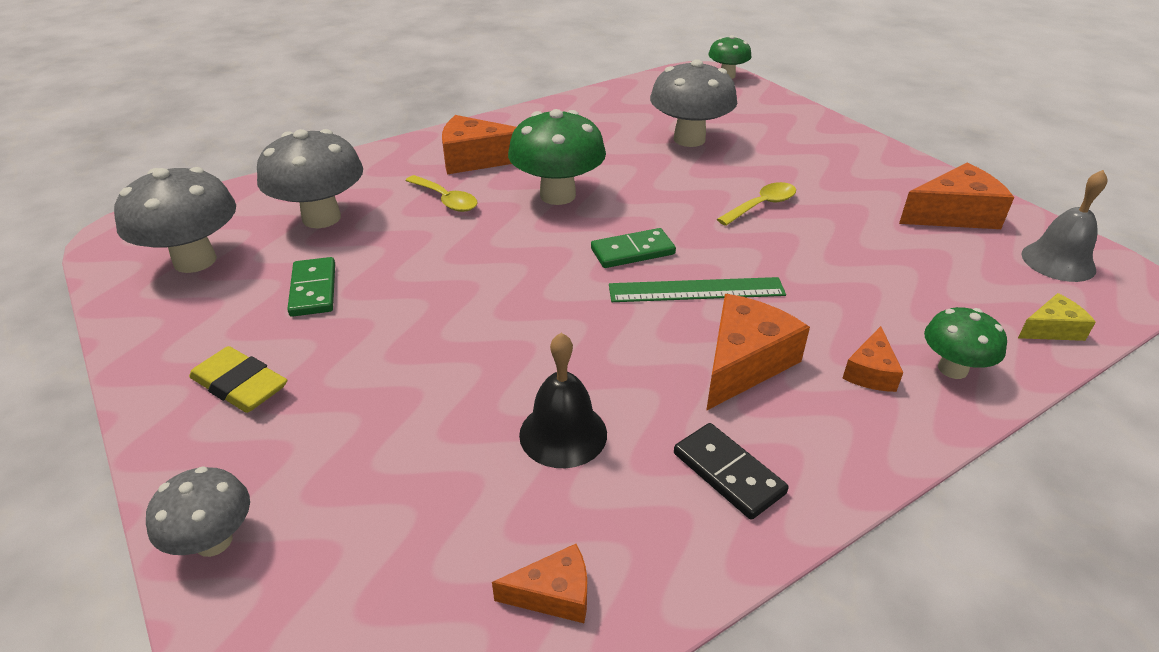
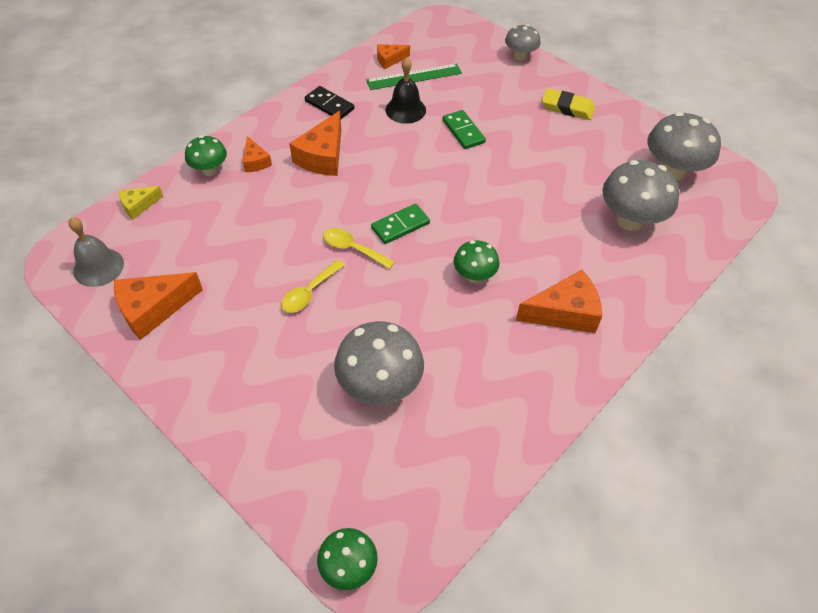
camera: 165 degrees right, 15 degrees up
(313, 290) = (582, 163): green domino -> green domino (463, 131)
(446, 200) = (556, 254): yellow spoon -> yellow spoon (353, 249)
(557, 195) = (474, 276): green mushroom -> green mushroom, size x0.58
(696, 290) = (353, 200): green ruler -> green ruler (414, 77)
(870, 372) = (255, 161): orange cheese -> orange cheese turned 150 degrees clockwise

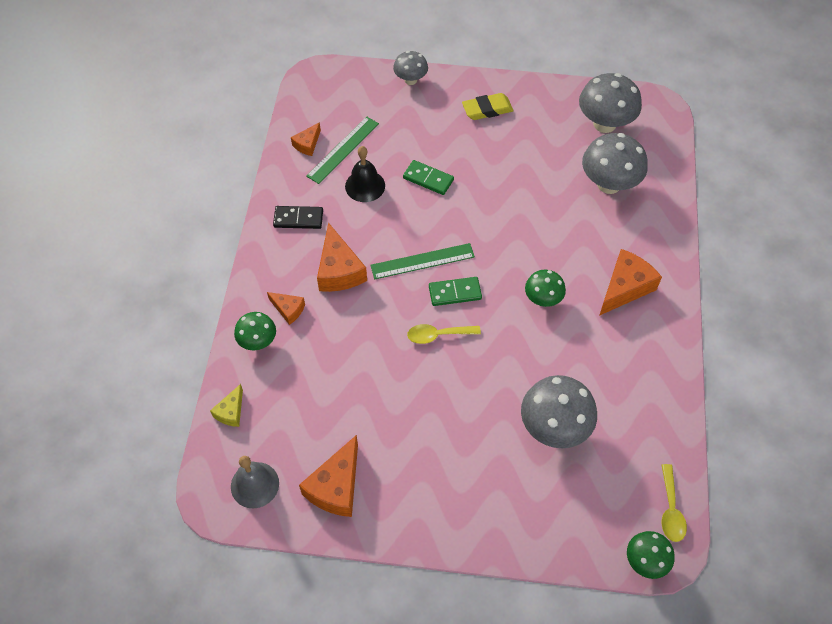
camera: 35 degrees left, 5 degrees up
(309, 292) = (439, 392): yellow spoon -> yellow spoon (670, 510)
(397, 187) = (422, 261): none -> green ruler
(400, 225) = (455, 292): green domino -> green domino turned 60 degrees clockwise

